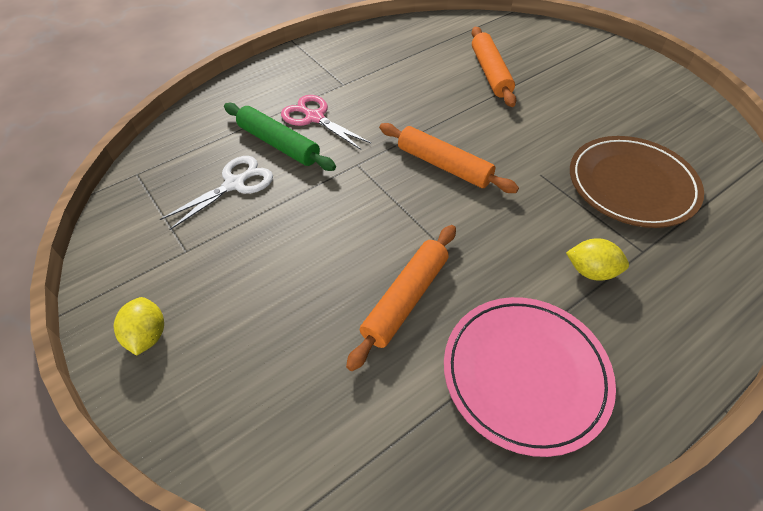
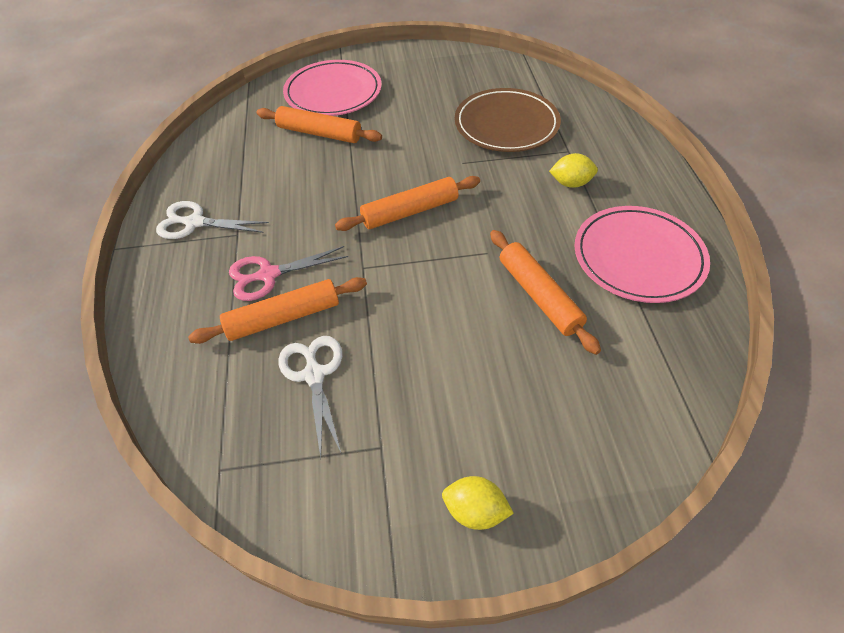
camera: 60 degrees left, 0 degrees up
(279, 144) = (283, 317): green rolling pin -> orange rolling pin
(339, 60) = (195, 223): none -> white scissors
(549, 57) = (333, 93): none -> pink plate
(591, 271) = (571, 183): yellow lemon -> yellow lemon turned 45 degrees clockwise

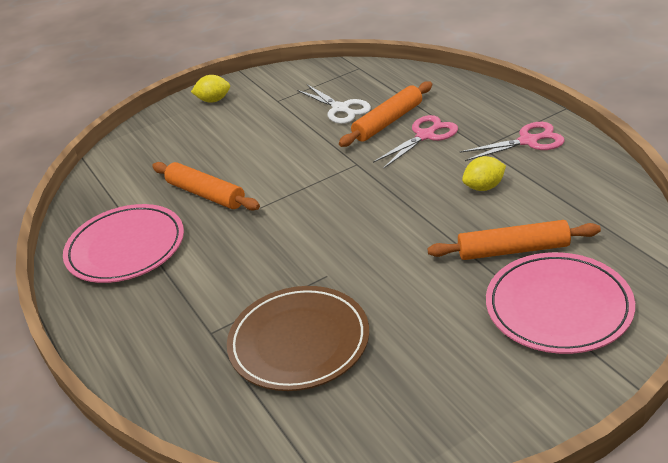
camera: 160 degrees right, 15 degrees down
(195, 223) = (528, 141): white scissors -> pink scissors
(410, 211) = (348, 212): orange rolling pin -> none
(571, 183) = (199, 294): yellow lemon -> yellow lemon (484, 187)

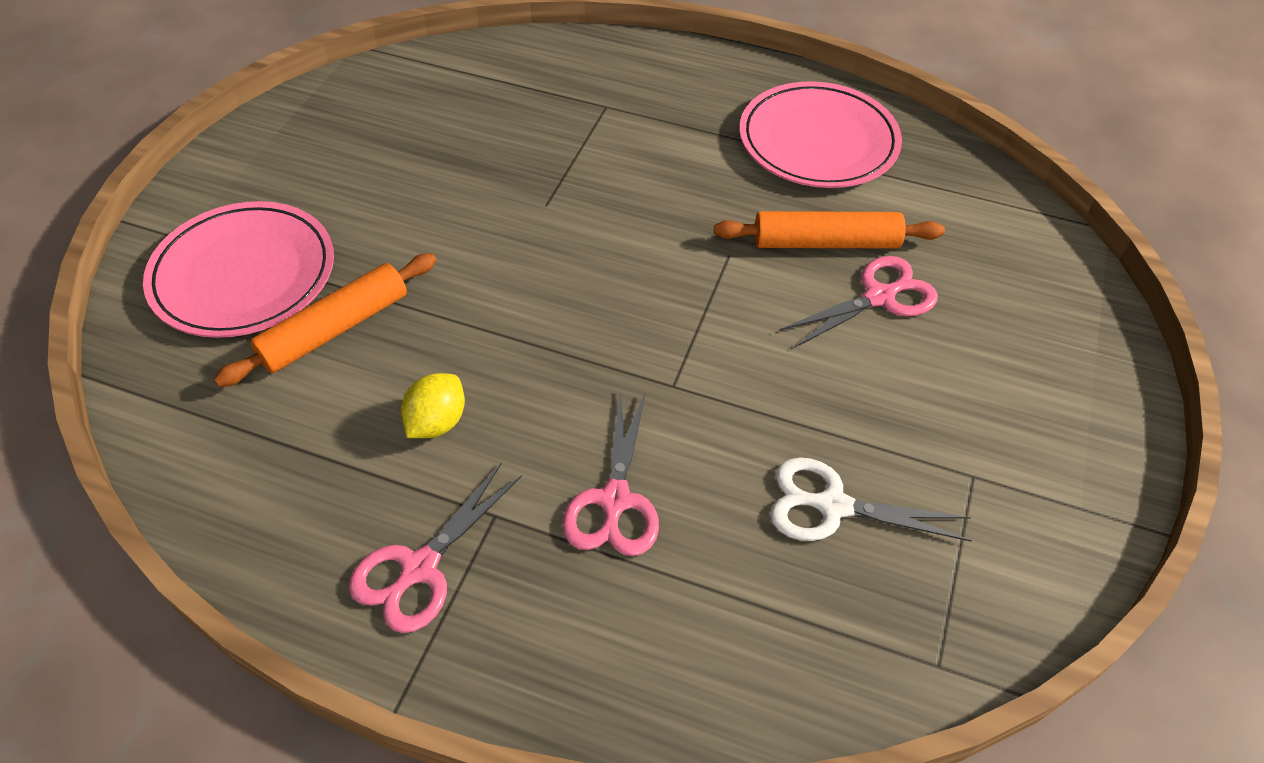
camera: 135 degrees right, 15 degrees up
(213, 100) = (1084, 423): yellow lemon -> none
(219, 163) = (879, 297): none -> pink scissors
(299, 342) = (506, 132): brown plate -> none
(388, 122) = (712, 508): orange rolling pin -> none

